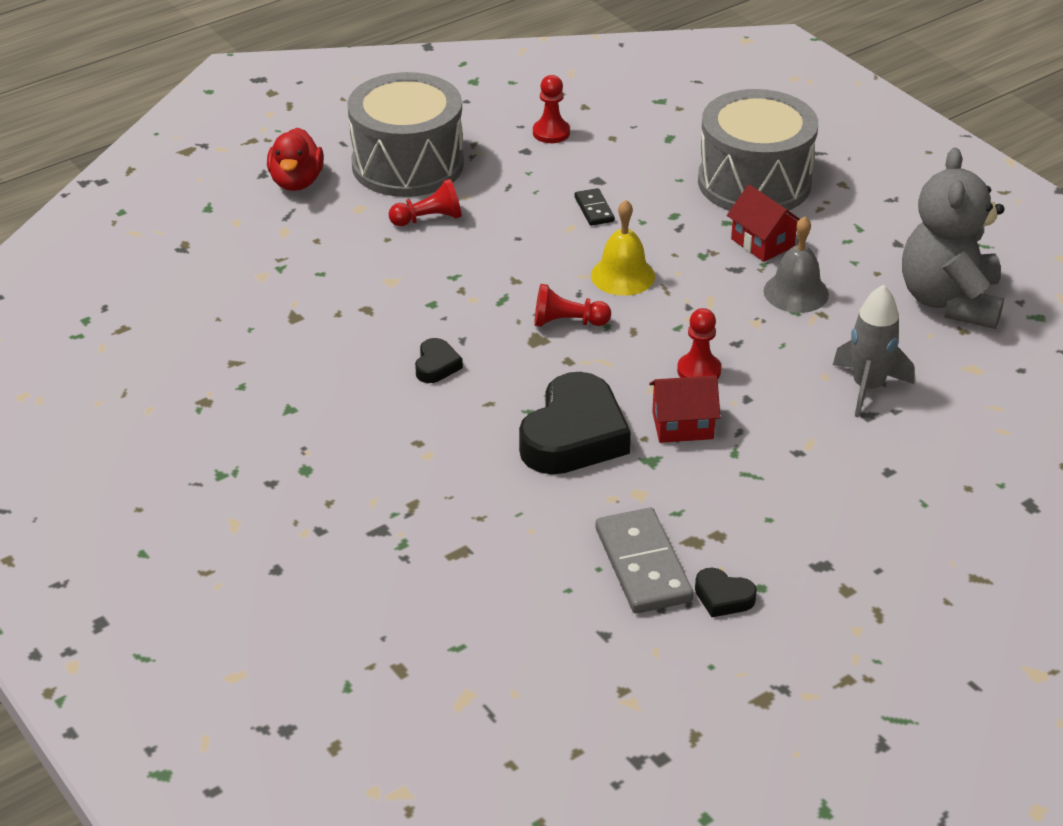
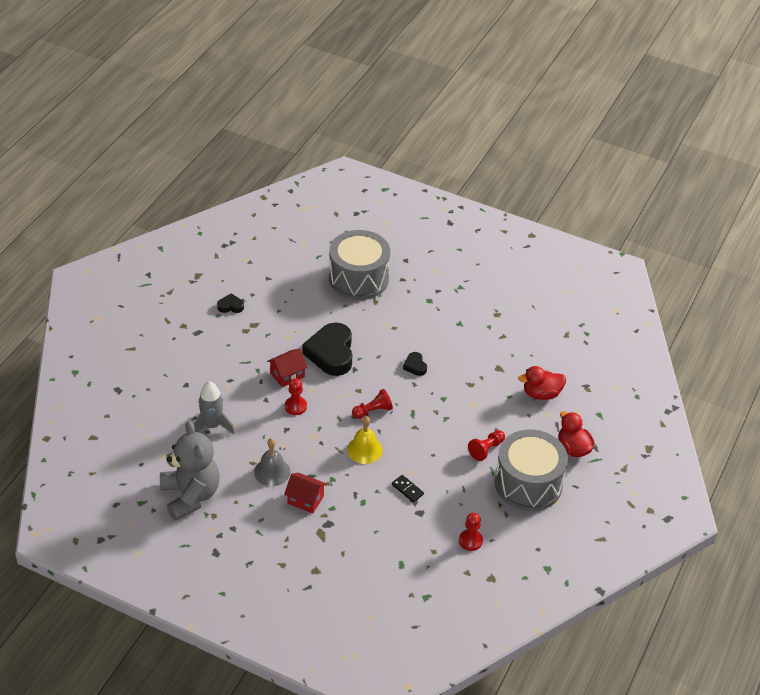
camera: 150 degrees right, 5 degrees up
(265, 260) = (541, 394): none -> red duck
(642, 565) = (269, 308): grey domino -> none
(754, 182) = (333, 545): grey drum -> grey drum (358, 279)

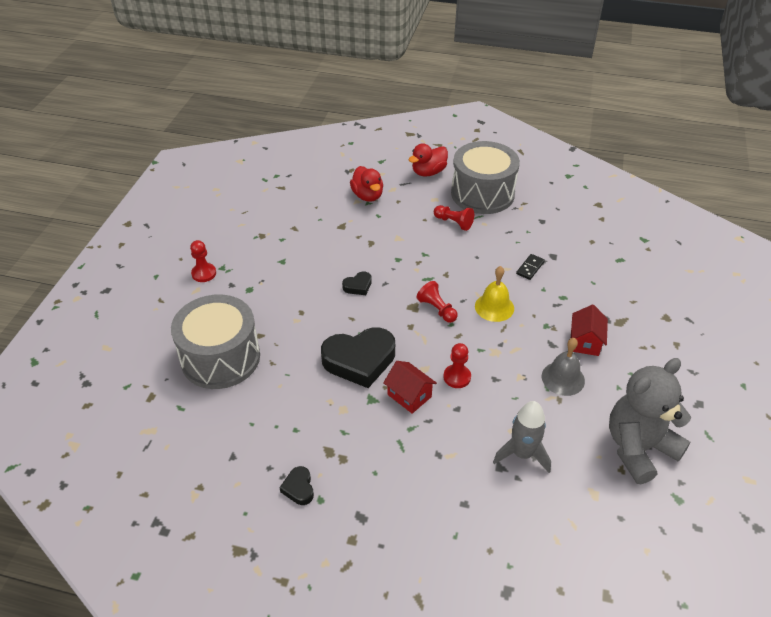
camera: 100 degrees left, 0 degrees up
(470, 541) = (566, 220): red pawn -> red pawn (204, 273)

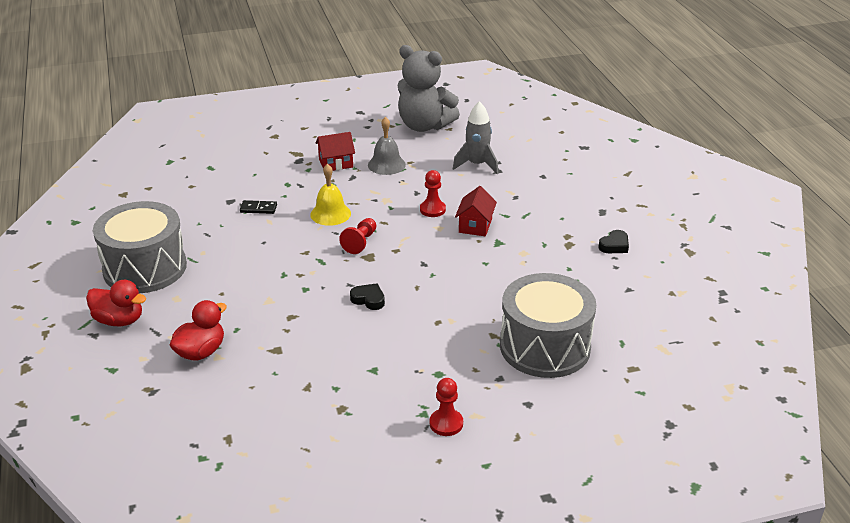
camera: 120 degrees left, 10 degrees down
(359, 360) = (464, 263): black heart -> none
(453, 222) = (214, 272): red pawn -> none

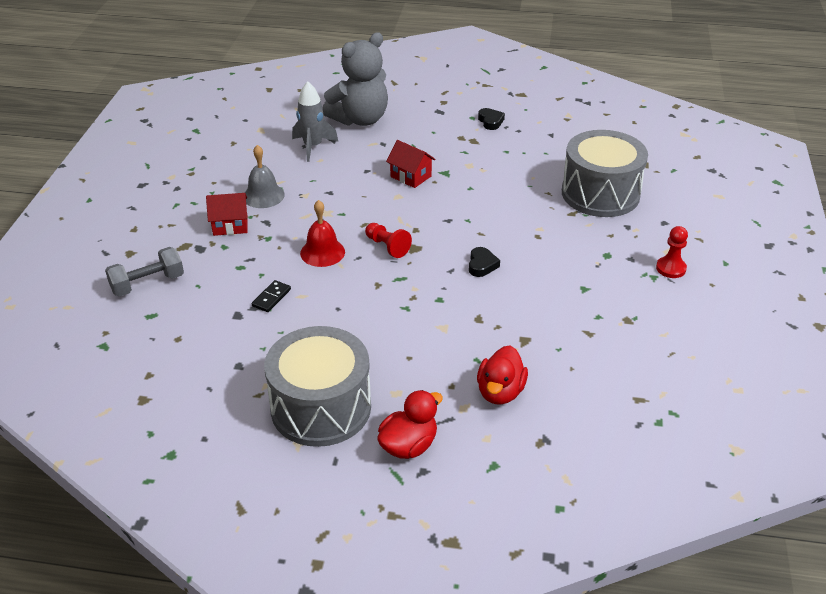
camera: 65 degrees left, 5 degrees up
(201, 352) = (500, 392): red duck -> red duck turned 135 degrees counterclockwise
(244, 154) = (148, 284): none -> grey dumbbell
(330, 214) = (322, 252): yellow bell -> red bell
(336, 163) = (230, 225): red house -> red house turned 75 degrees clockwise
(368, 299) = (482, 265): black heart -> black heart turned 135 degrees clockwise
(424, 126) = (213, 154): grey teddy bear -> grey teddy bear (360, 119)
(432, 209) = (366, 191): red pawn -> none

